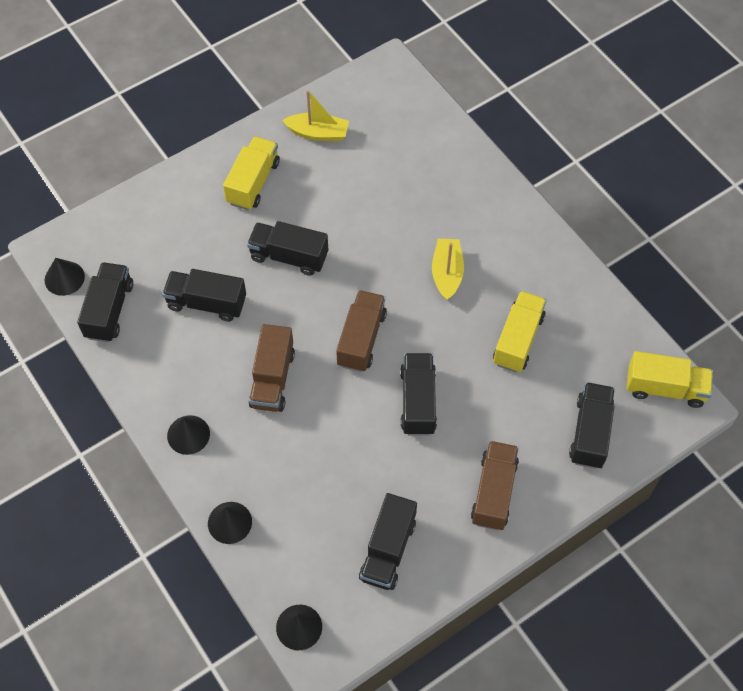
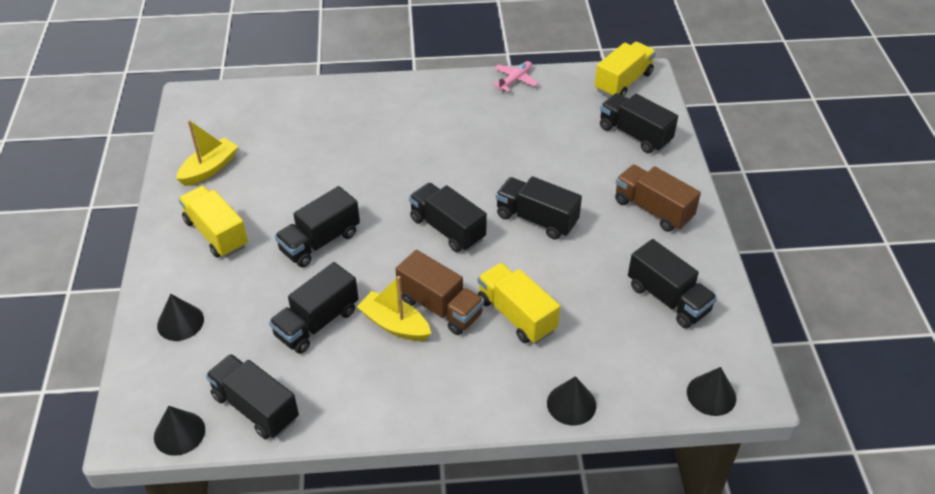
camera: 60 degrees left, 15 degrees down
(188, 434) = (452, 398): black cone -> black cone (180, 322)
(361, 339) = (447, 229): brown truck -> black truck
(447, 273) = (427, 150): yellow boat -> yellow boat (395, 324)
(518, 340) = (523, 137): yellow truck -> yellow truck (516, 315)
(596, 293) = (515, 80): none -> pink plane

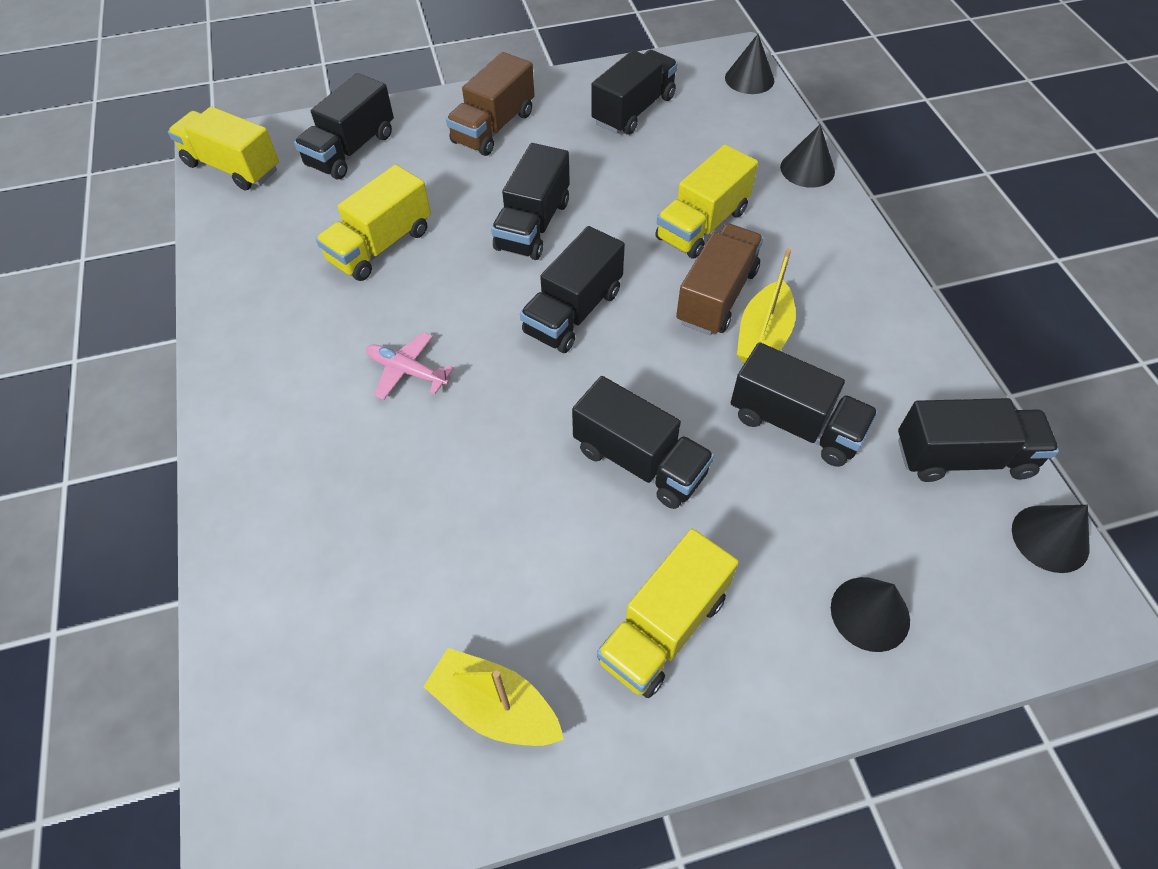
camera: 100 degrees left, 10 degrees up
(255, 407) = (963, 457): black truck -> black truck turned 120 degrees counterclockwise
(515, 80) = (220, 283): pink plane -> pink plane (407, 371)
(532, 145) = (381, 245): none -> yellow truck

